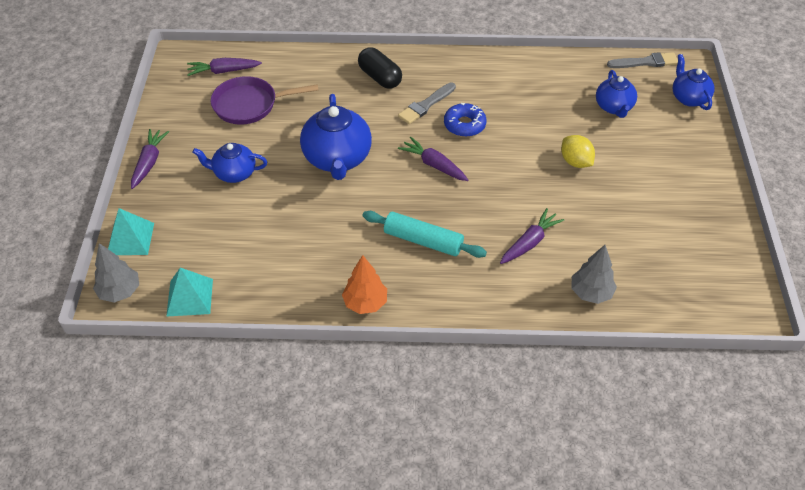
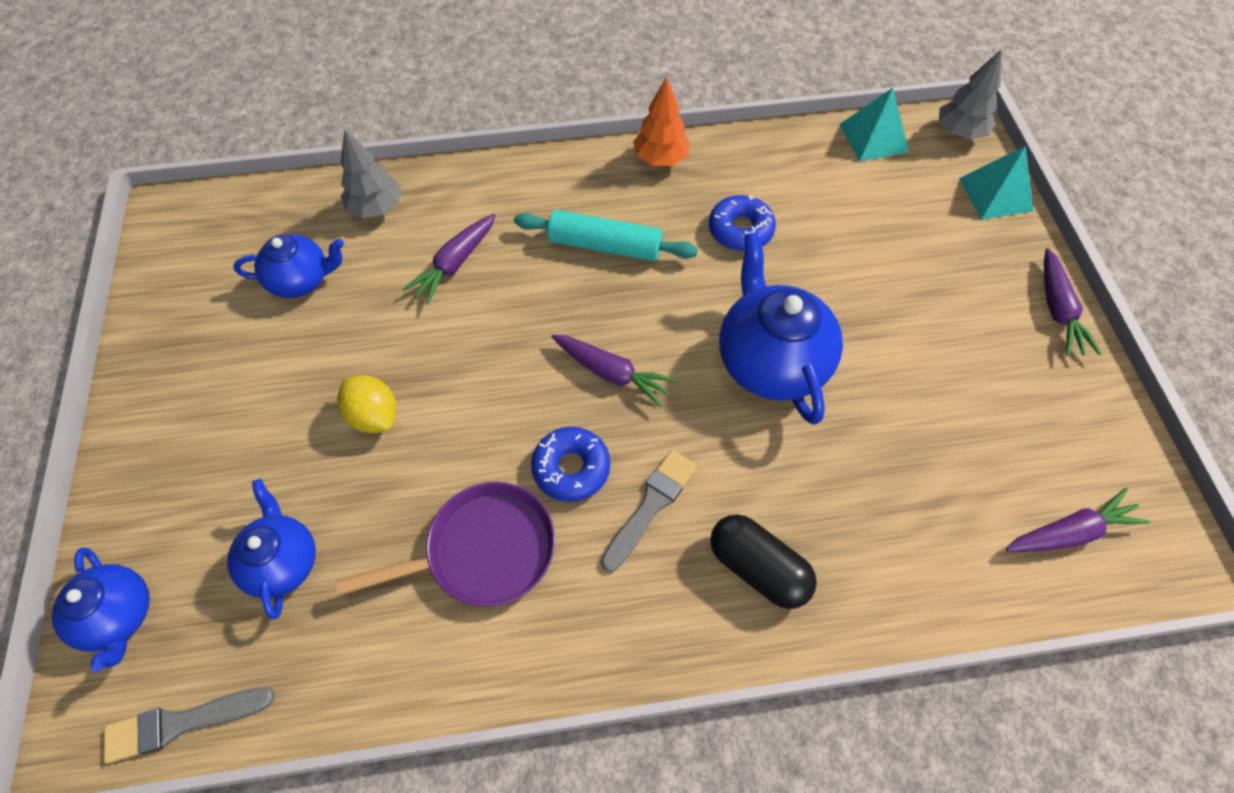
camera: 170 degrees right, 10 degrees up
(234, 173) = (918, 310): blue teapot -> blue teapot (301, 280)
(249, 105) = (972, 453): purple pan -> purple pan (483, 551)
(325, 238) = (740, 230): none -> blue donut

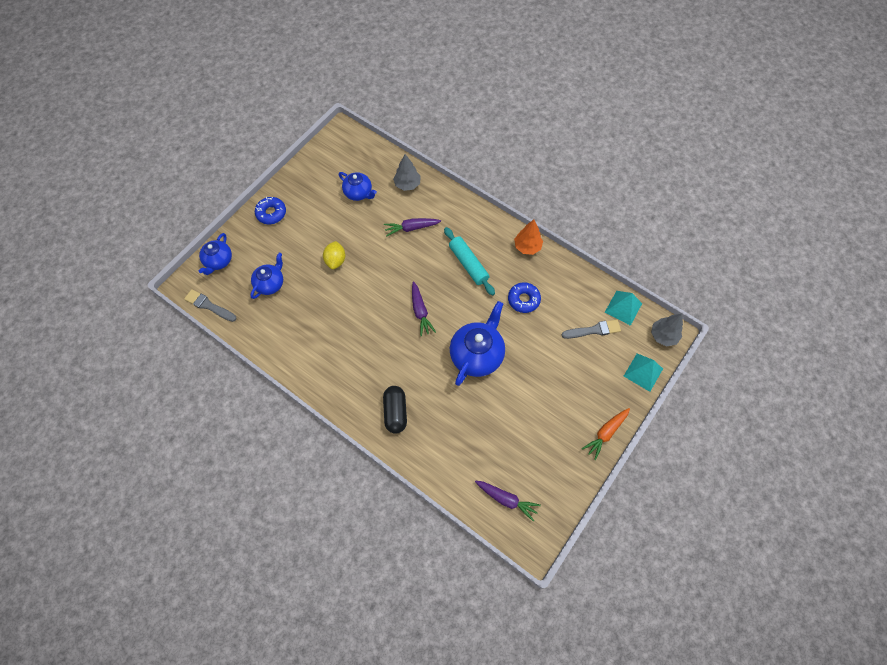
camera: 45 degrees right, 5 degrees up
(483, 551) = (324, 331): purple pan -> none
(571, 468) = (375, 330): blue donut -> blue donut (271, 213)
(650, 506) = (385, 364): grey brush -> grey brush (593, 330)
(1057, 310) = (606, 433): purple carrot -> orange carrot

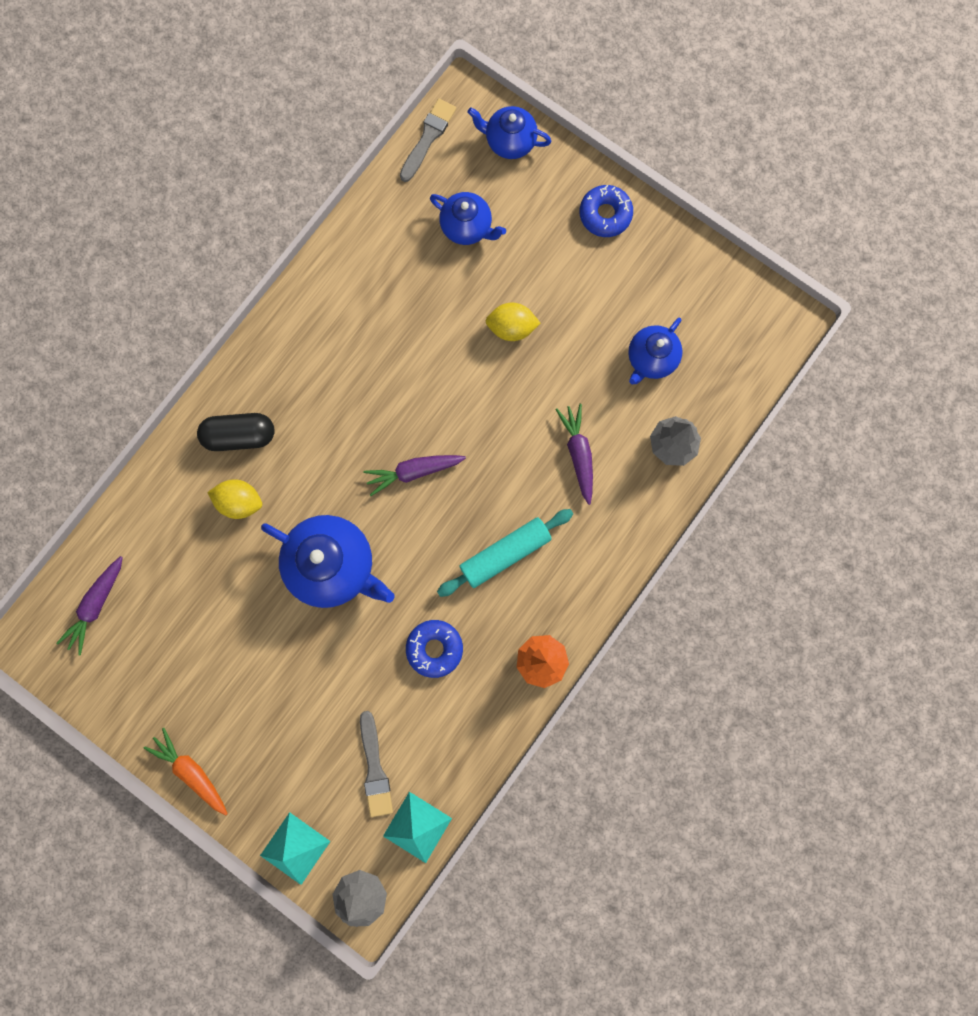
camera: 90 degrees right, 15 degrees up
(438, 410) = (240, 502): none -> yellow lemon

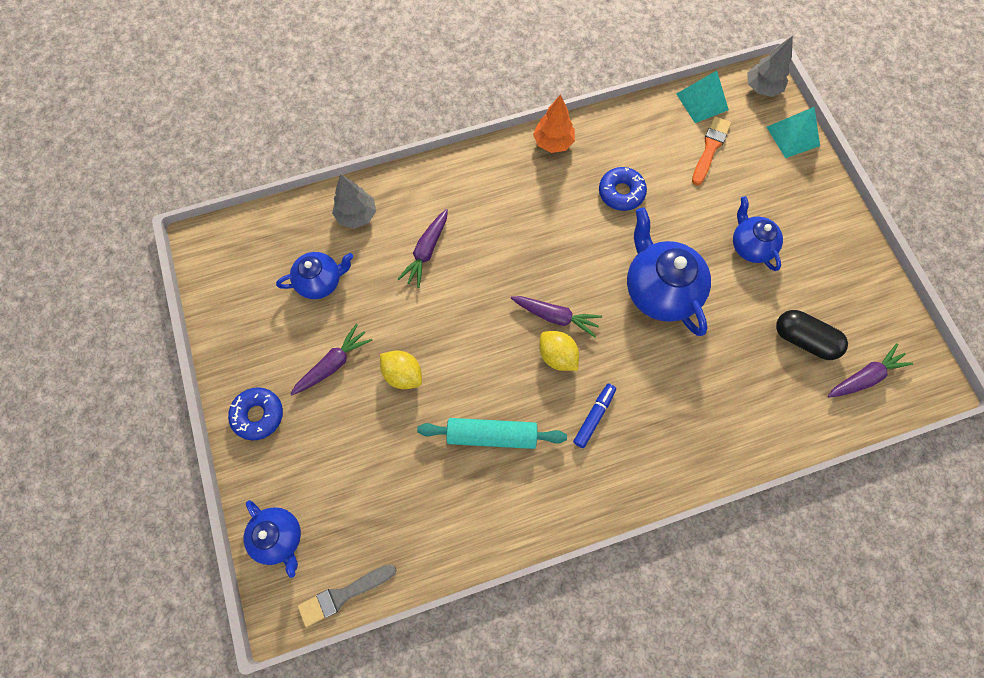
camera: 145 degrees left, 10 degrees down
(192, 771) = (843, 221): orange carrot -> none
(240, 436) = (676, 434): black capsule -> black capsule (804, 340)
(240, 502) = (706, 381): yellow lemon -> yellow lemon (557, 356)
(321, 403) = (594, 416): none -> blue marker
(374, 768) = (710, 148): grey brush -> orange brush
(467, 227) = (373, 484): blue teapot -> blue teapot (750, 246)
(505, 554) = (529, 220): turquoise rolling pin -> turquoise rolling pin (492, 435)
(578, 296) = (333, 364): none -> purple carrot

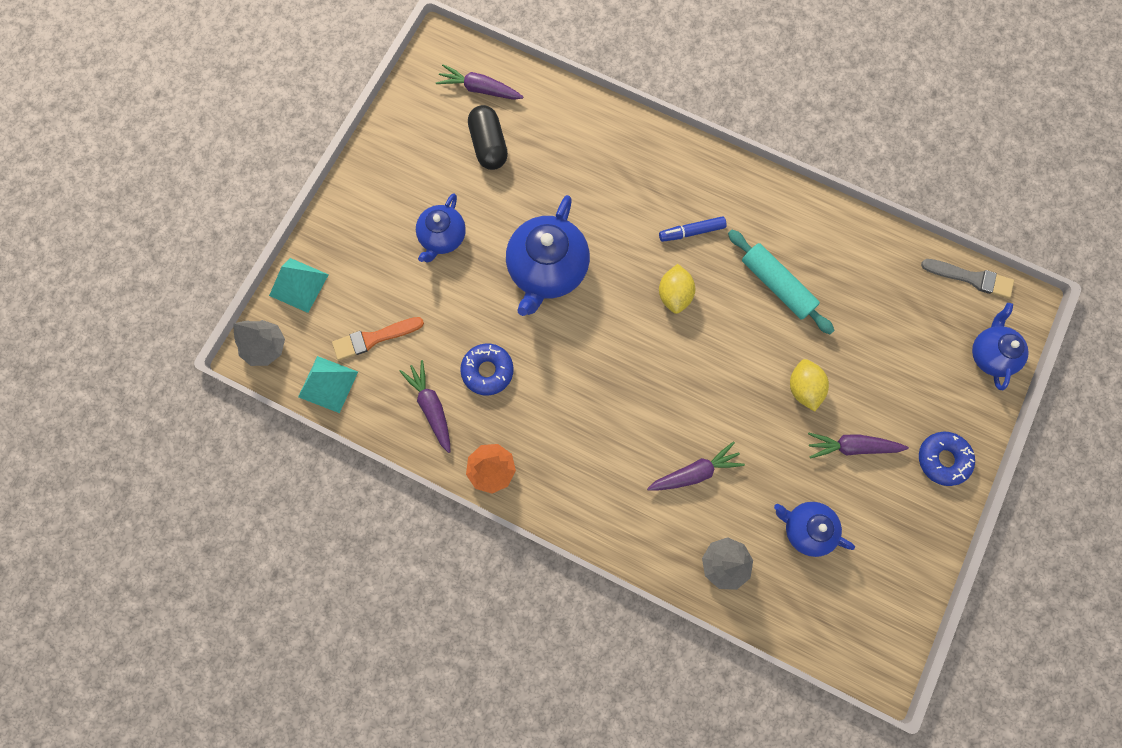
camera: 135 degrees left, 5 degrees up
(555, 316) = (646, 324): purple carrot -> purple carrot (431, 407)

